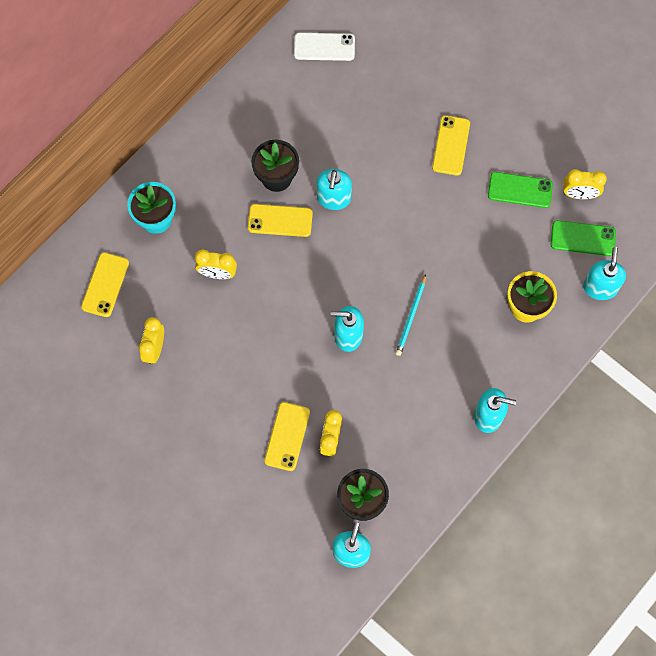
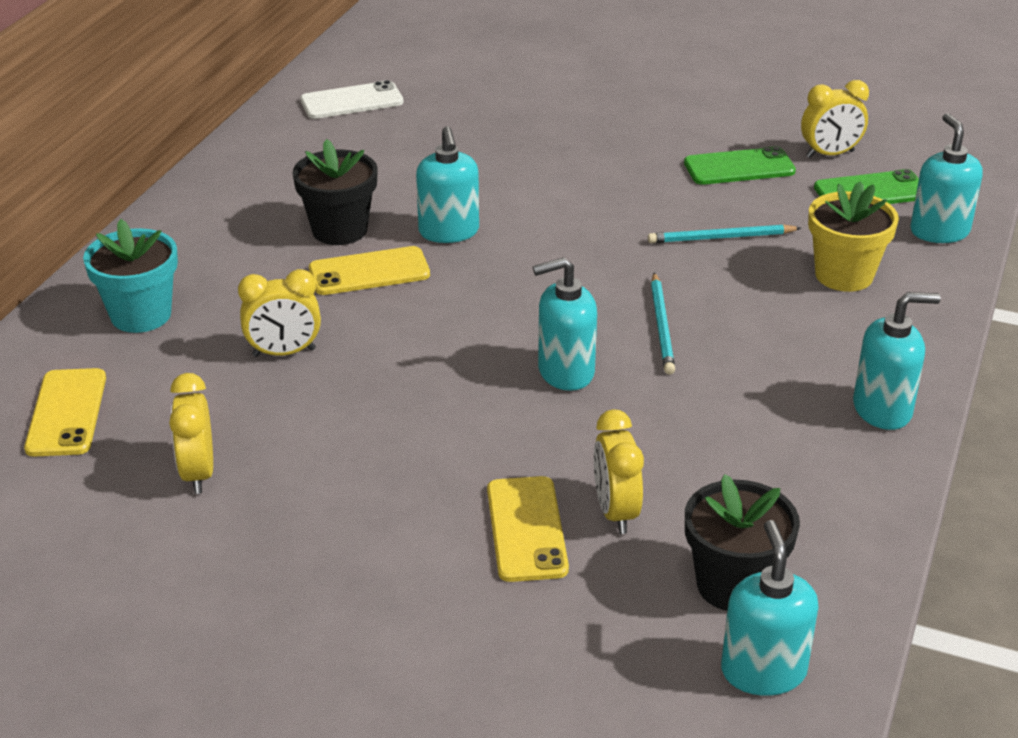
camera: 20 degrees left, 35 degrees down
(451, 145) = (603, 148): yellow phone -> none
(477, 253) = (721, 238): none -> turquoise pencil

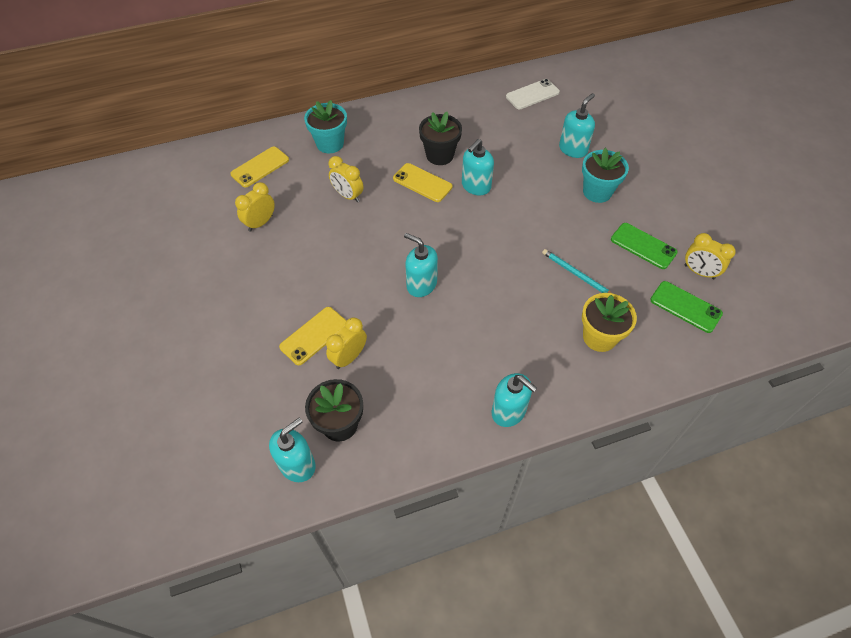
camera: 50 degrees right, 20 degrees up
(352, 101) = (532, 94): white phone -> white phone turned 60 degrees counterclockwise
(603, 150) = (597, 192): none -> turquoise flower pot
(662, 326) = (486, 296): turquoise pencil -> none
(939, 231) = (683, 354): turquoise soap dispenser -> turquoise soap dispenser (573, 149)

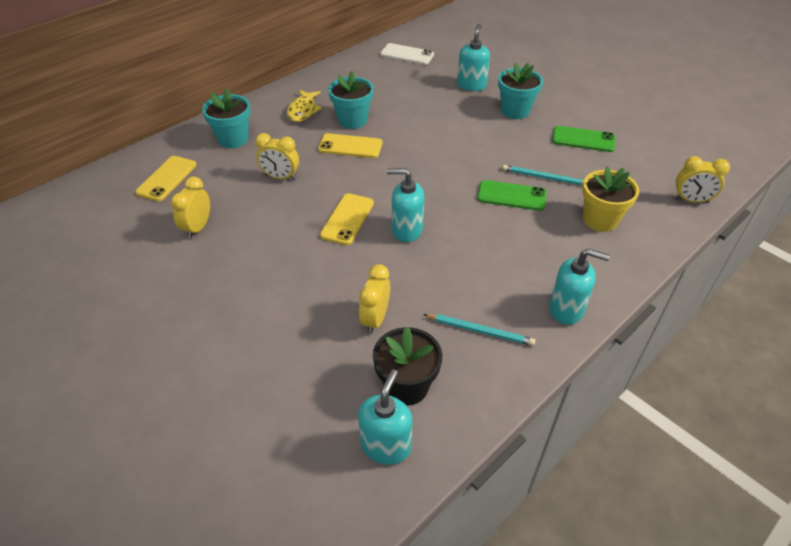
camera: 25 degrees left, 10 degrees down
(314, 335) = (324, 312): yellow phone -> yellow phone (347, 219)
(402, 131) = (303, 111): none -> yellow fish
(424, 401) = (480, 331): none -> turquoise pencil
(440, 155) = (352, 120): black flower pot -> turquoise flower pot
(476, 186) = (404, 135): turquoise soap dispenser -> none
(532, 94) = (407, 54): white phone -> white phone turned 75 degrees clockwise
(685, 307) = (651, 174): green phone -> green phone (511, 196)
(699, 272) = (642, 145): yellow clock -> yellow clock (691, 200)

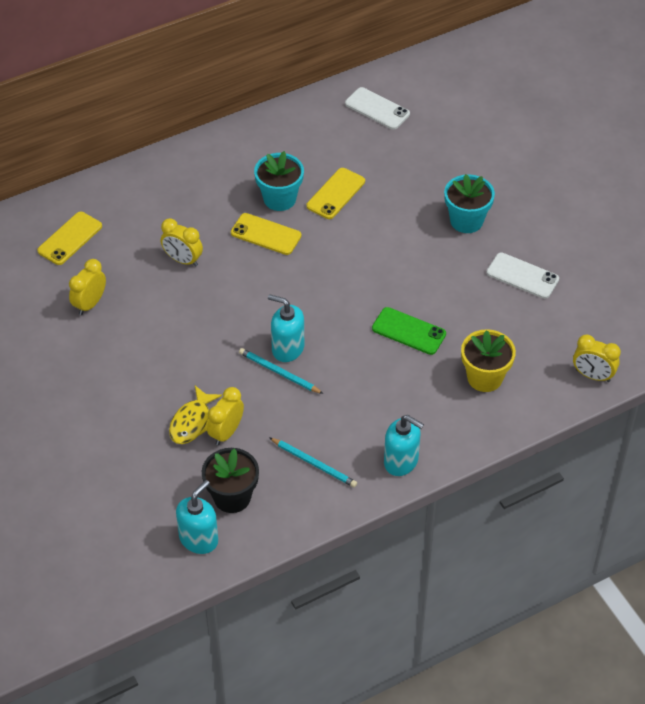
camera: 15 degrees right, 5 degrees up
(233, 139) = (146, 200): turquoise flower pot -> none
(303, 111) = (229, 174): yellow fish -> yellow fish (192, 422)
(347, 219) = (234, 324): yellow phone -> yellow phone (335, 194)
(471, 85) = (433, 173): turquoise soap dispenser -> none
(544, 177) = (454, 316): turquoise pencil -> turquoise pencil (279, 372)
(583, 139) = (522, 276): green phone -> white phone

